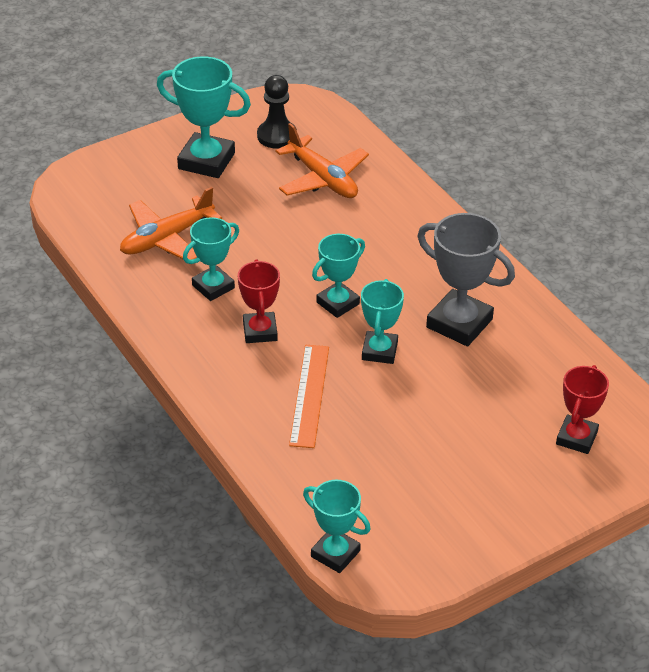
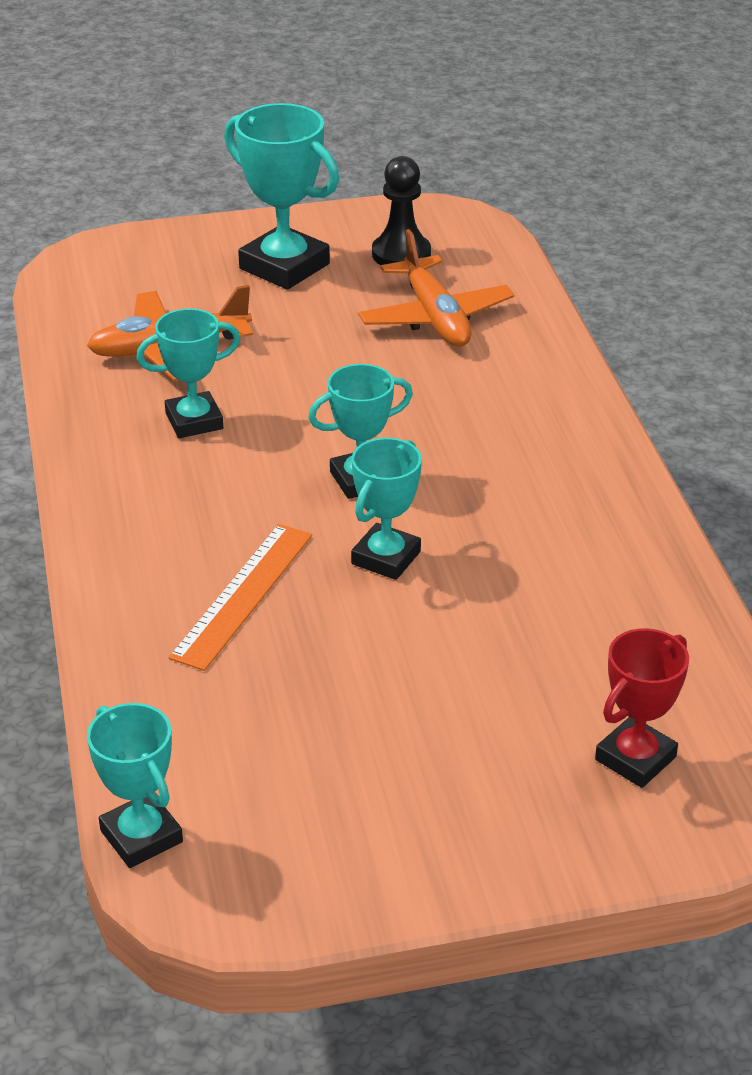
camera: 20 degrees right, 5 degrees down
(260, 331) = (224, 492): red trophy -> none
(459, 323) = (532, 546): grey trophy -> none

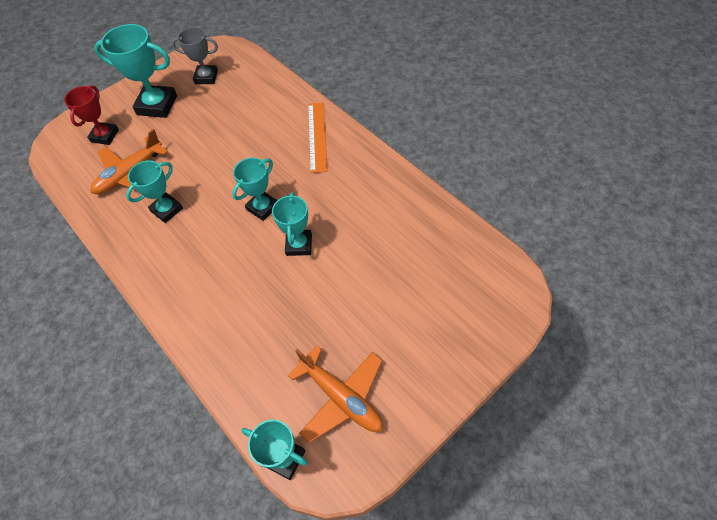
camera: 25 degrees left, 20 degrees up
(243, 595) = (248, 297): orange ruler -> orange ruler (317, 136)
(401, 254) = (206, 77): black pawn -> grey trophy
(435, 317) = (242, 105): orange plane -> orange plane (341, 397)
(635, 758) = (463, 298): red trophy -> red trophy (105, 136)

